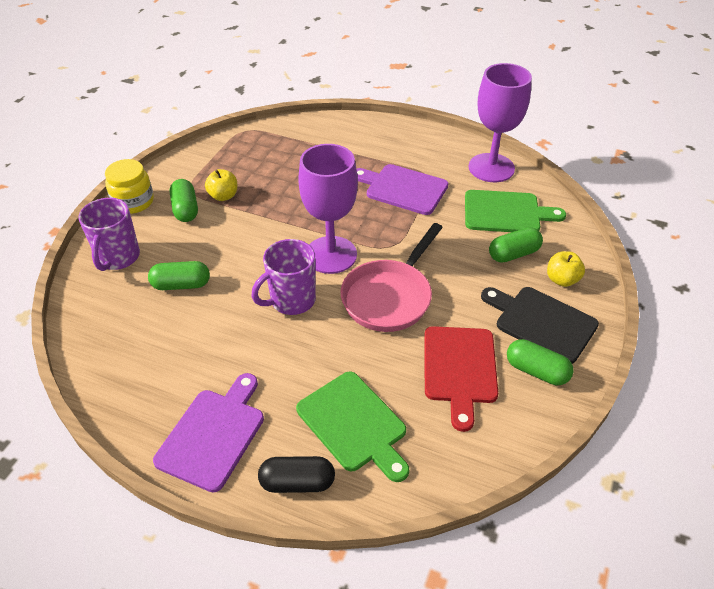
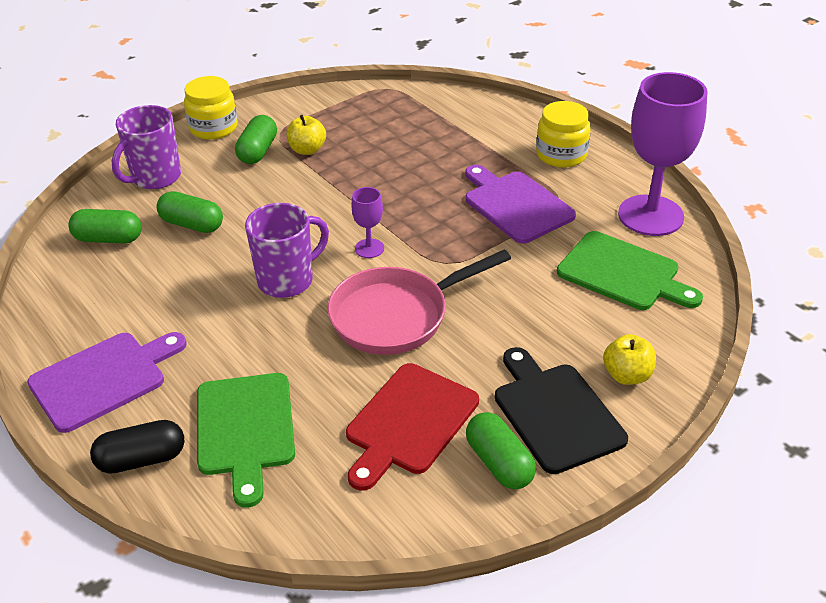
camera: 30 degrees right, 5 degrees down
(291, 300) = (287, 280): purple mug -> purple mug turned 150 degrees clockwise
(297, 482) = (141, 459): black capsule -> black capsule turned 45 degrees counterclockwise
(331, 255) = (369, 248): purple goblet -> purple goblet, size x0.44
(404, 144) = (561, 155): none -> yellow jar
(513, 254) = (589, 323): green capsule -> green capsule (108, 239)

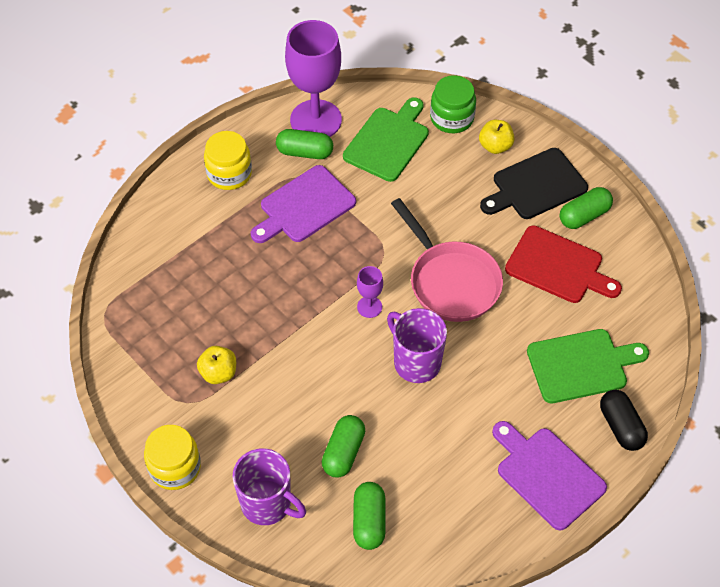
camera: 95 degrees left, 15 degrees up
(258, 151) = (220, 417): green capsule -> green capsule (305, 152)
(674, 334) = (452, 118): none -> green jar

